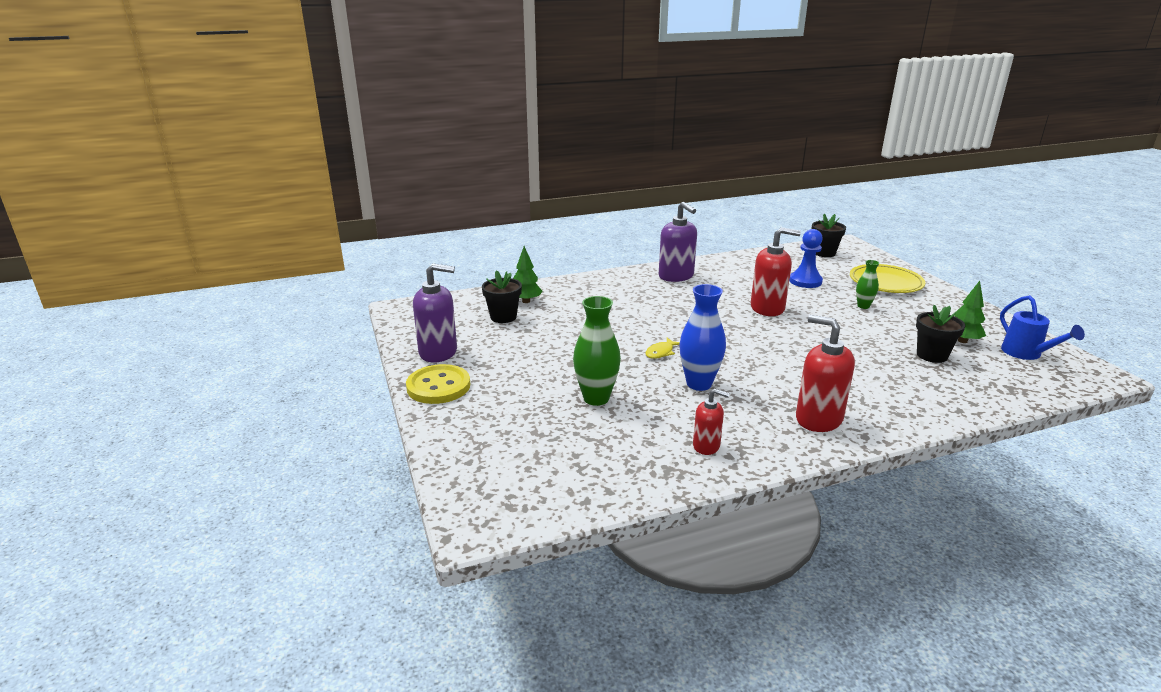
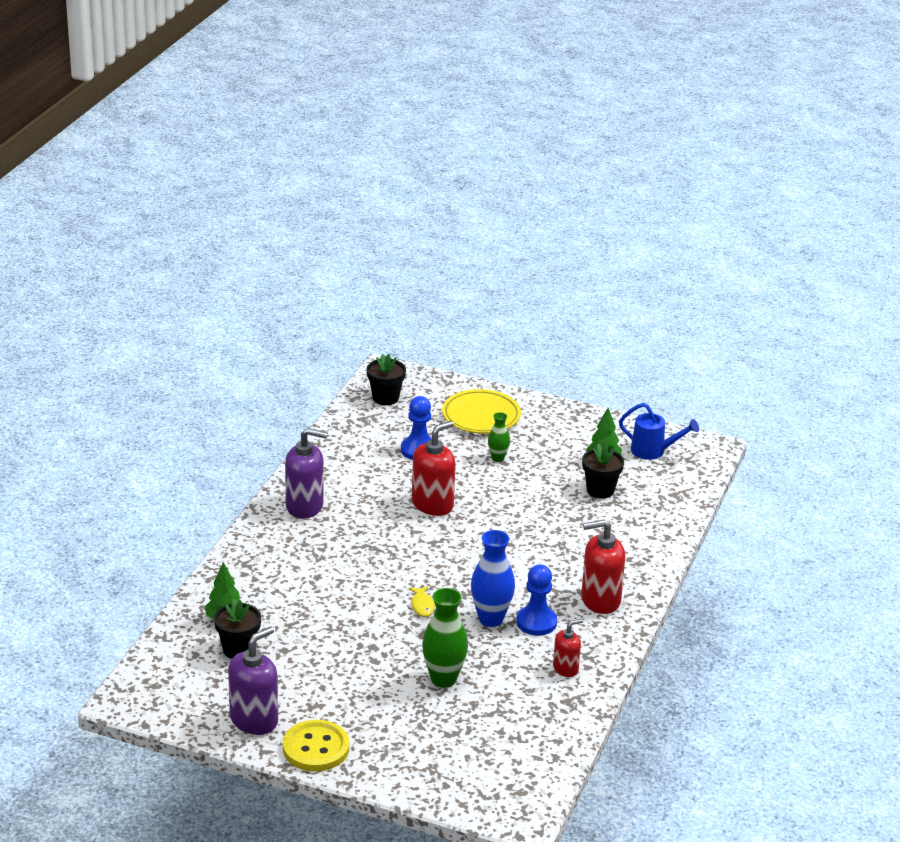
camera: 50 degrees left, 5 degrees up
(733, 404) = (536, 622): none -> blue pawn

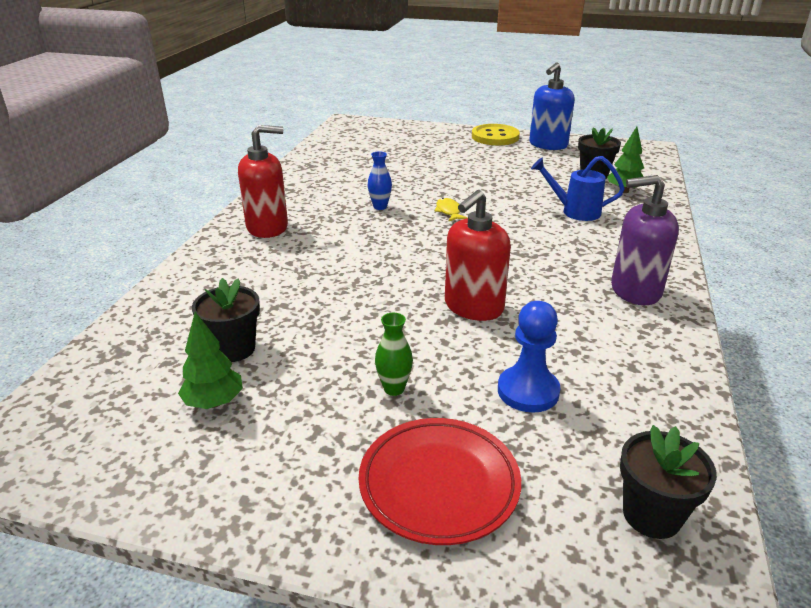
camera: 175 degrees right, 0 degrees up
(254, 720) = (548, 145): purple soap dispenser -> blue soap dispenser
(443, 679) = (414, 170): green vase -> none
(481, 416) = (439, 484): yellow plate -> red plate
(491, 619) = (380, 207): blue vase -> blue vase, size x0.56
(536, 622) = (335, 207): blue pawn -> none
(565, 668) = (310, 181): red soap dispenser -> none
(653, 451) = (114, 432): blue watering can -> blue watering can (575, 211)

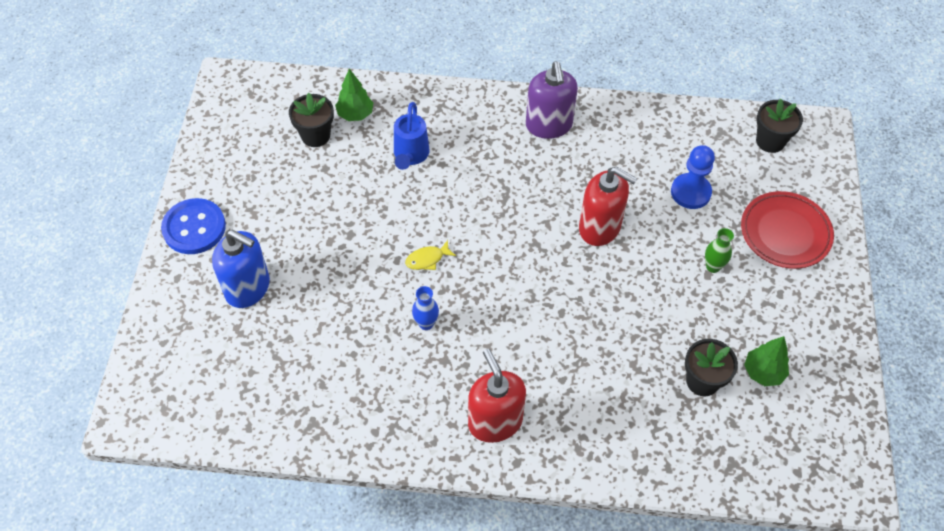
camera: 100 degrees left, 25 degrees up
(495, 137) = (194, 228): yellow button -> blue button
(548, 145) = (222, 173): blue soap dispenser -> blue soap dispenser (248, 288)

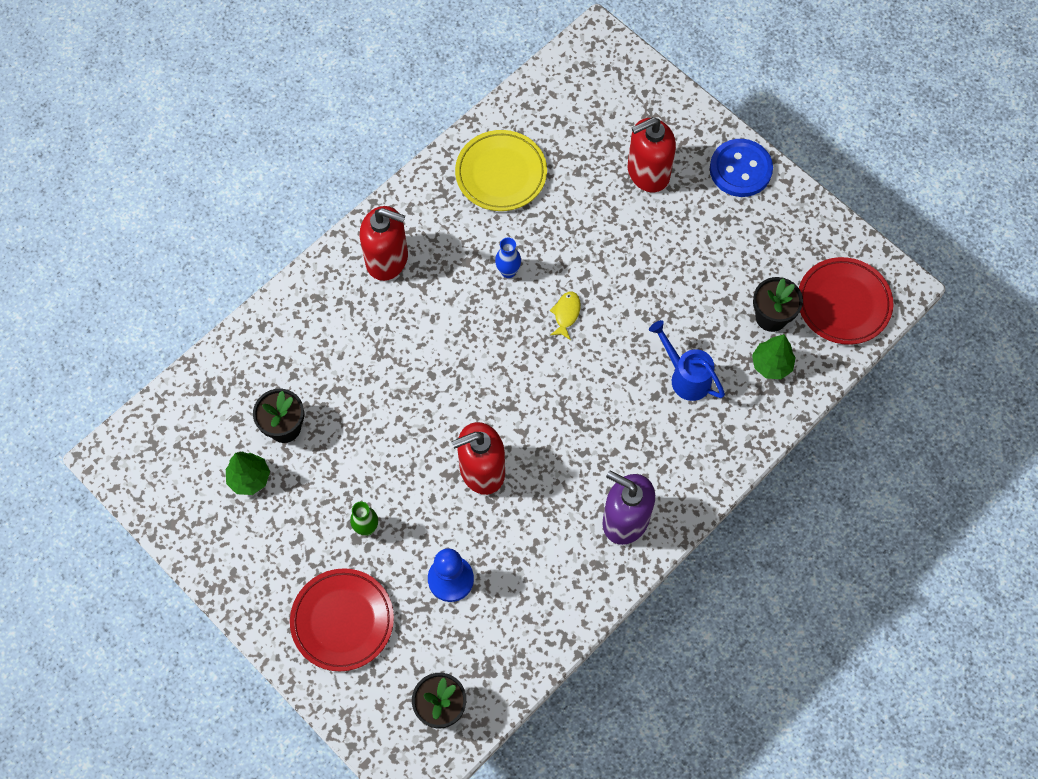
camera: 130 degrees right, 10 degrees up
(248, 288) = (648, 172): blue soap dispenser -> red soap dispenser
(267, 102) = (843, 303): none -> red plate
(337, 395) = (501, 174): none -> yellow plate

